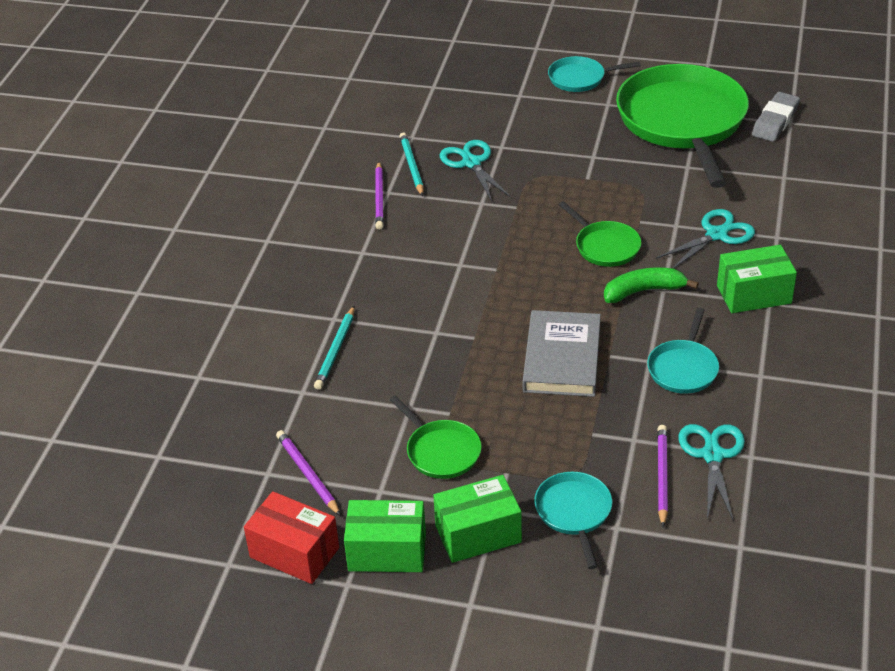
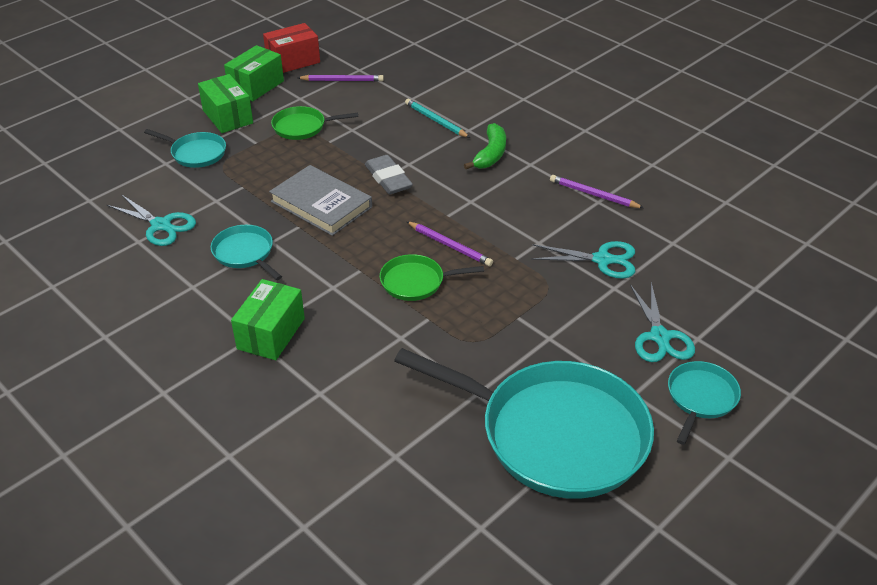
camera: 120 degrees right, 0 degrees up
(412, 166) = (625, 226): turquoise pencil -> none
(478, 534) = (228, 117): green box -> green box turned 45 degrees counterclockwise
(643, 291) = (342, 276): green banana -> green banana (491, 154)
(662, 476) = (174, 197): purple pencil -> purple pencil (449, 246)
(682, 122) = (555, 434): green pan -> turquoise pan
(716, 235) = (362, 355): turquoise scissors -> turquoise scissors (659, 337)
(775, 121) = (494, 515): grey eraser -> grey eraser (388, 179)

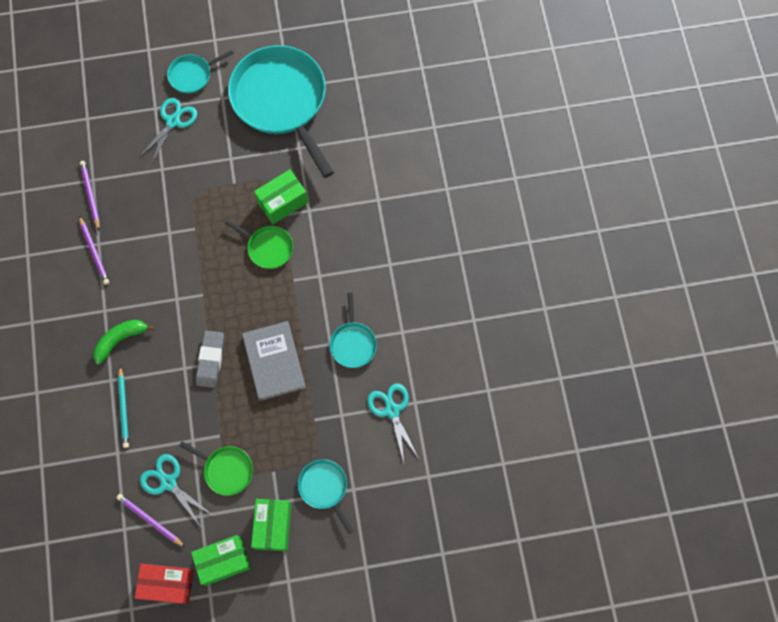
camera: 145 degrees left, 30 degrees up
(271, 333) = (378, 260): green box -> green box (282, 202)
(449, 246) = (224, 265): purple pencil -> purple pencil (90, 195)
(602, 260) = (146, 194): turquoise scissors -> turquoise scissors (168, 482)

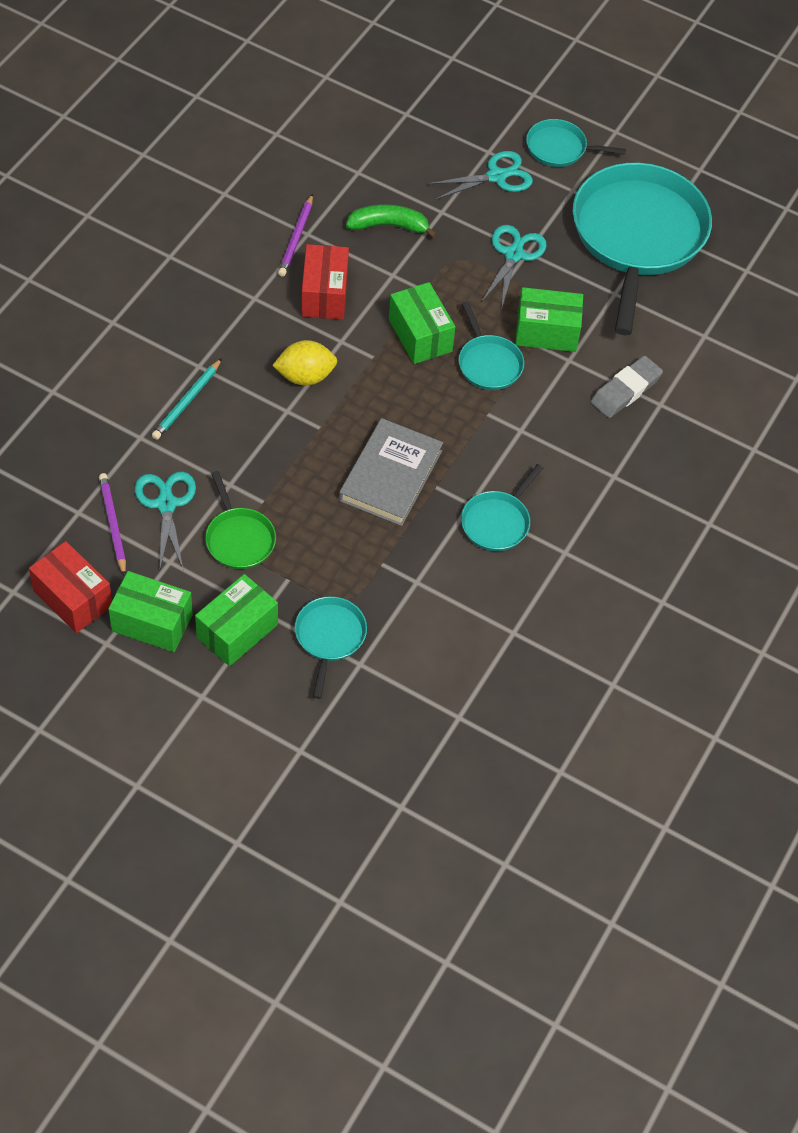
camera: 35 degrees right, 15 degrees down
(90, 195) = (342, 184): purple pencil -> none
(120, 340) = (245, 336): green banana -> green banana (389, 226)
(142, 276) = (324, 294): none -> red box
(176, 338) = (305, 376): none -> yellow lemon
(211, 360) = (323, 424): grey eraser -> grey eraser (625, 390)
(216, 260) = (420, 335): none -> green box
(268, 248) = (488, 363): green pan -> turquoise pan
(392, 410) = (479, 620): turquoise scissors -> turquoise scissors (513, 255)

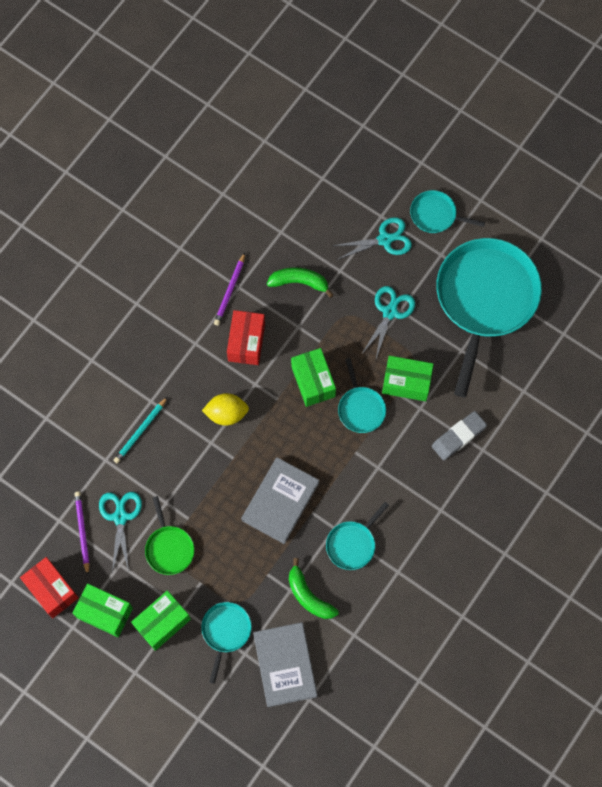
camera: 10 degrees right, 15 degrees up
(419, 675) = (285, 665): none -> grey book
(443, 587) = (308, 596): none -> green banana

